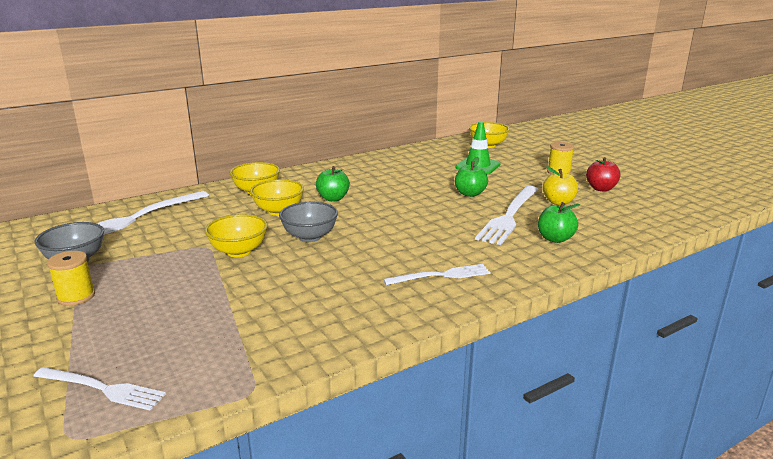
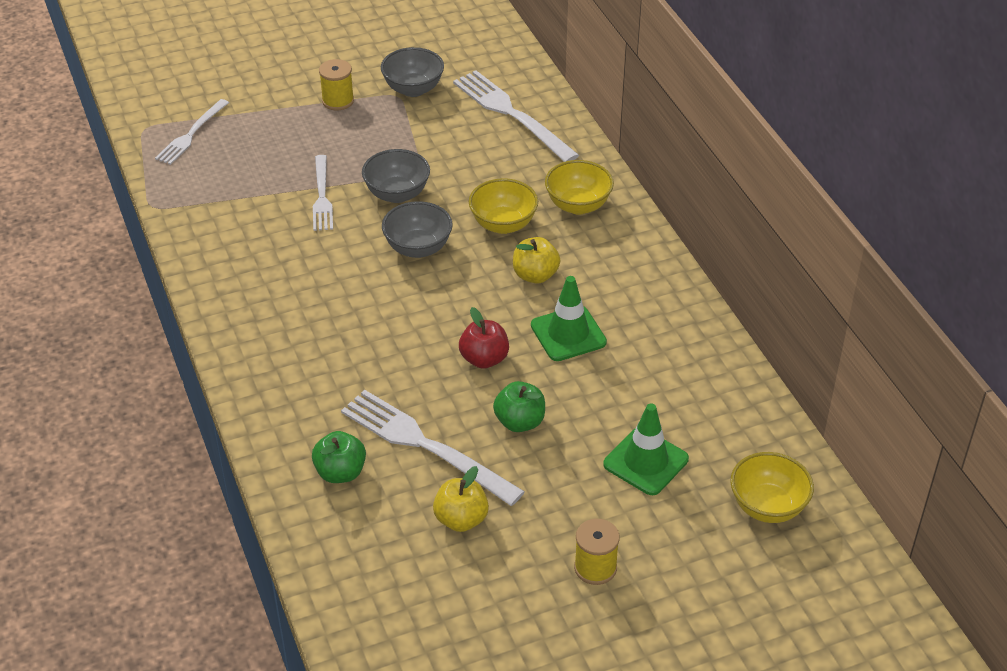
camera: 100 degrees right, 20 degrees up
(239, 251) = (397, 194): yellow bowl -> grey bowl
(333, 198) = (535, 275): green apple -> yellow apple
(386, 187) = (568, 334): none -> green traffic cone
(441, 275) = (285, 343): white fork -> white fork (322, 196)
(601, 188) = (504, 598): red apple -> red apple (484, 359)

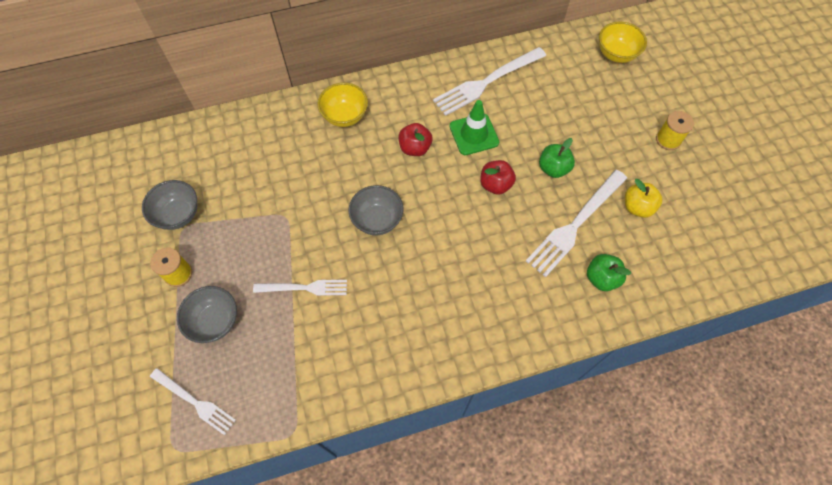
camera: 85 degrees left, 20 degrees up
(397, 194) = (311, 232): grey bowl -> grey bowl (215, 321)
(503, 224) = (358, 163): yellow bowl -> none
(511, 114) = (230, 148): white fork -> white fork (486, 82)
(535, 275) = (415, 148): yellow apple -> red apple
(645, 462) = (585, 106): green traffic cone -> none

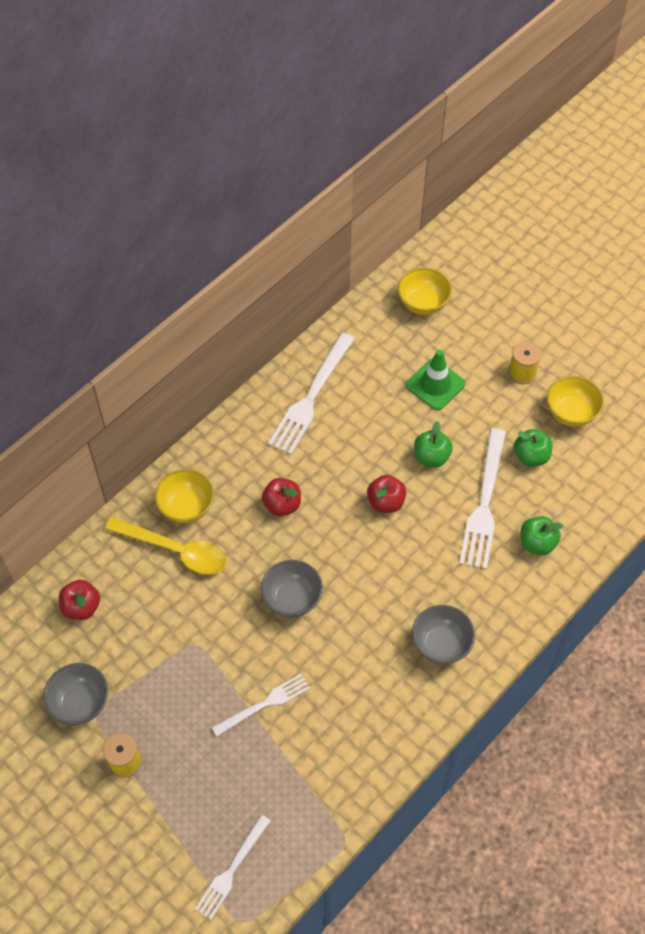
camera: 30 degrees left, 5 degrees down
(195, 402) = (232, 870): white fork -> white fork turned 120 degrees clockwise
(215, 321) = (197, 785): grey bowl -> grey bowl (441, 644)
(226, 149) = (81, 607): none -> red apple
(316, 142) = (175, 550): none -> yellow spoon
(474, 134) = (332, 460): green traffic cone -> green traffic cone (435, 385)
(637, 207) = (531, 456): yellow apple -> green apple
(692, 189) = (571, 413): none -> yellow bowl

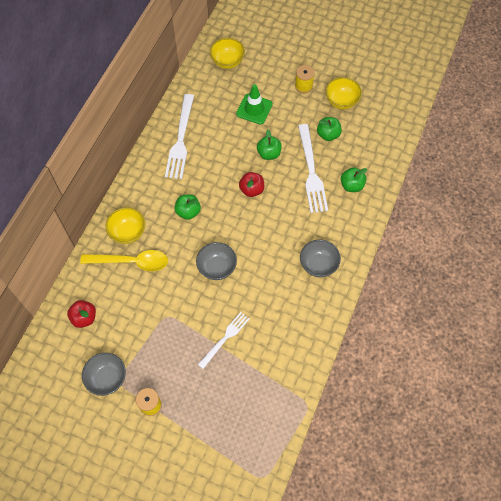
camera: 20 degrees left, 5 degrees up
(232, 870) = (244, 447): white fork -> none
(282, 505) = (188, 212): red apple -> green apple

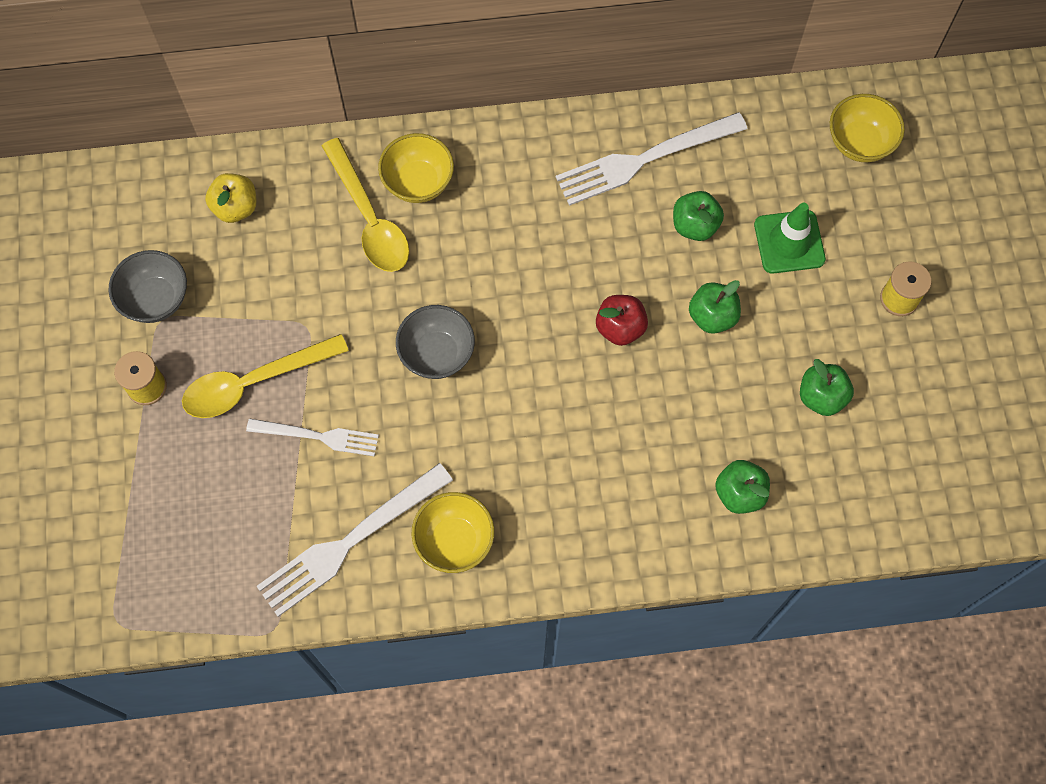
camera: 60 degrees right, 5 degrees up
(84, 318) = (236, 207): red apple -> yellow apple
(180, 353) = (254, 382): none -> yellow spoon
(188, 212) = (513, 251): green apple -> green apple (695, 225)
(311, 172) = (722, 408): white fork -> white fork (349, 542)
(318, 265) = (541, 517): grey bowl -> none
(341, 101) = (912, 383): yellow bowl -> yellow bowl (454, 540)

